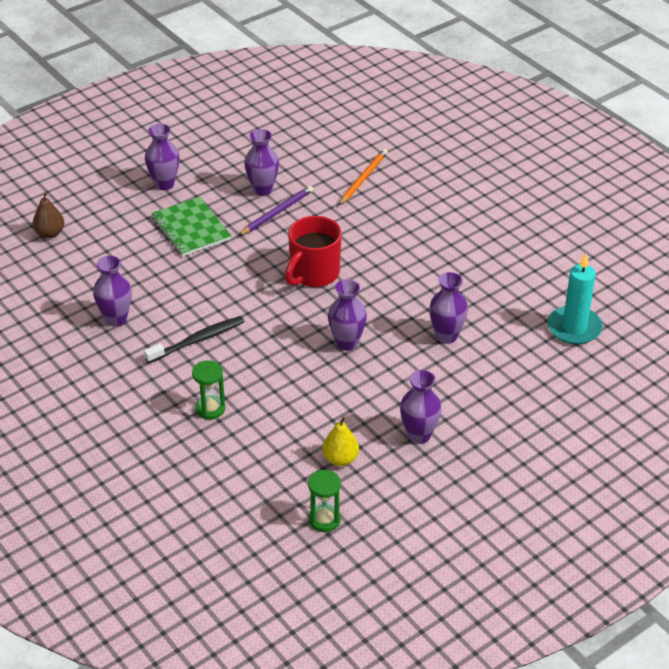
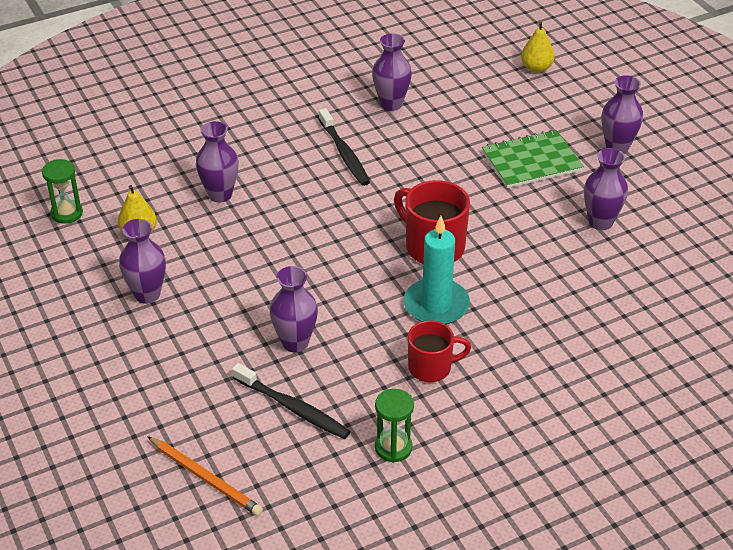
camera: 100 degrees right, 0 degrees up
(50, 233) = (536, 68): brown pear -> yellow pear
(210, 409) = (242, 155): green hourglass -> green hourglass (393, 447)
(276, 213) = (553, 229): purple pencil -> none
(347, 343) = (308, 259): purple vase -> purple vase (220, 195)
(363, 179) = (617, 313): orange pencil -> orange pencil (205, 478)
(448, 262) = (431, 368): none -> red mug
(514, 327) = (293, 408): none -> black toothbrush
(574, 328) = (274, 469): turquoise candle -> turquoise candle (436, 305)

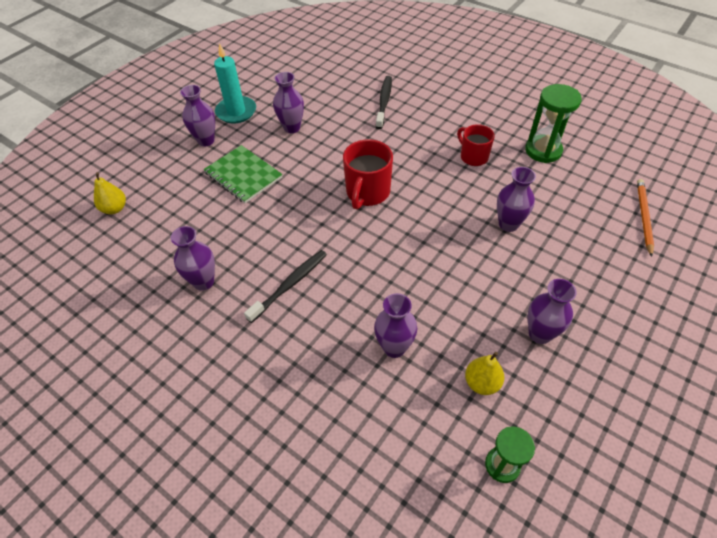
camera: 115 degrees left, 10 degrees up
(293, 408) = (558, 202): black toothbrush -> black toothbrush (384, 102)
(393, 447) = (543, 151): green hourglass -> green hourglass, size x1.56
(436, 305) = (420, 172): turquoise candle -> turquoise candle (236, 112)

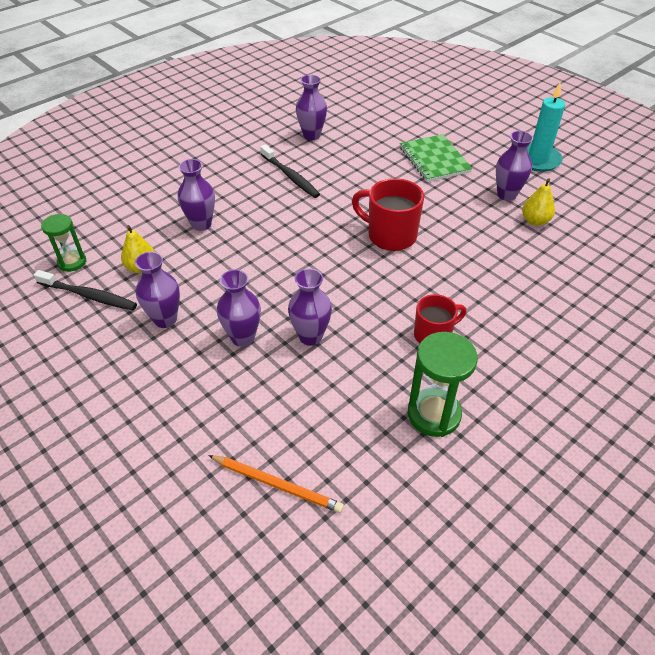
camera: 100 degrees right, 5 degrees down
(115, 209) = (406, 96): yellow pear -> yellow pear (535, 221)
(206, 140) = (490, 140): purple vase -> purple vase (243, 337)
(243, 175) = (434, 160): green notebook -> green notebook turned 75 degrees counterclockwise
(384, 102) = (555, 274): black toothbrush -> black toothbrush (89, 296)

